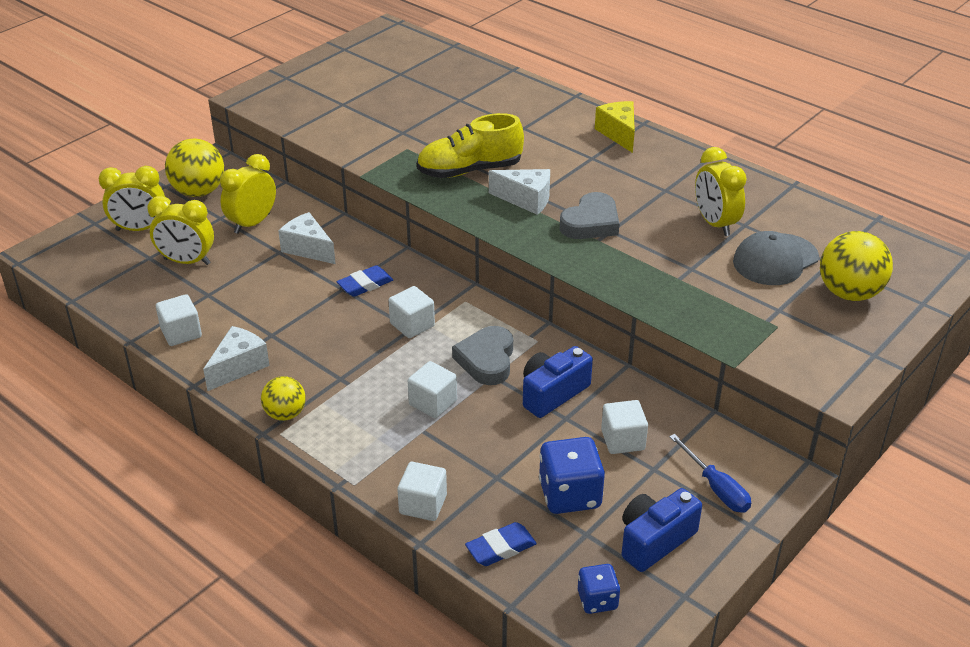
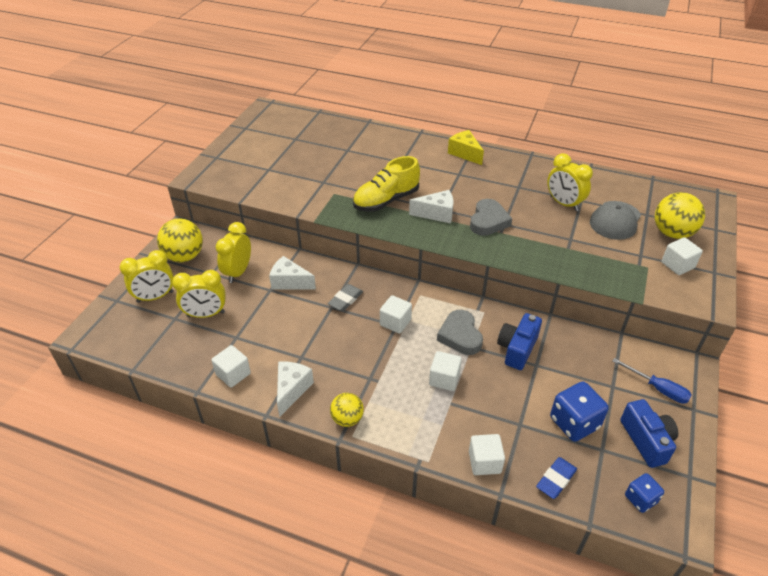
camera: 20 degrees left, 5 degrees up
(365, 285) = (345, 300): blue eraser -> grey eraser
(622, 440) = (581, 371): white cube -> white cube (677, 265)
(654, 540) = (646, 440): blue camera -> blue camera turned 135 degrees clockwise

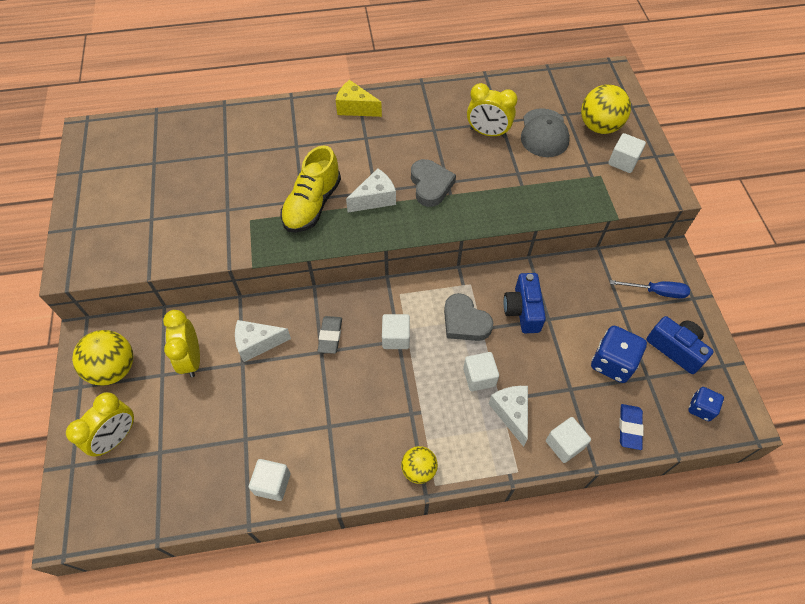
camera: 30 degrees left, 15 degrees up
(206, 314) = (192, 429): yellow clock -> none
(291, 390) = (345, 468): white cheese -> white cheese (511, 413)

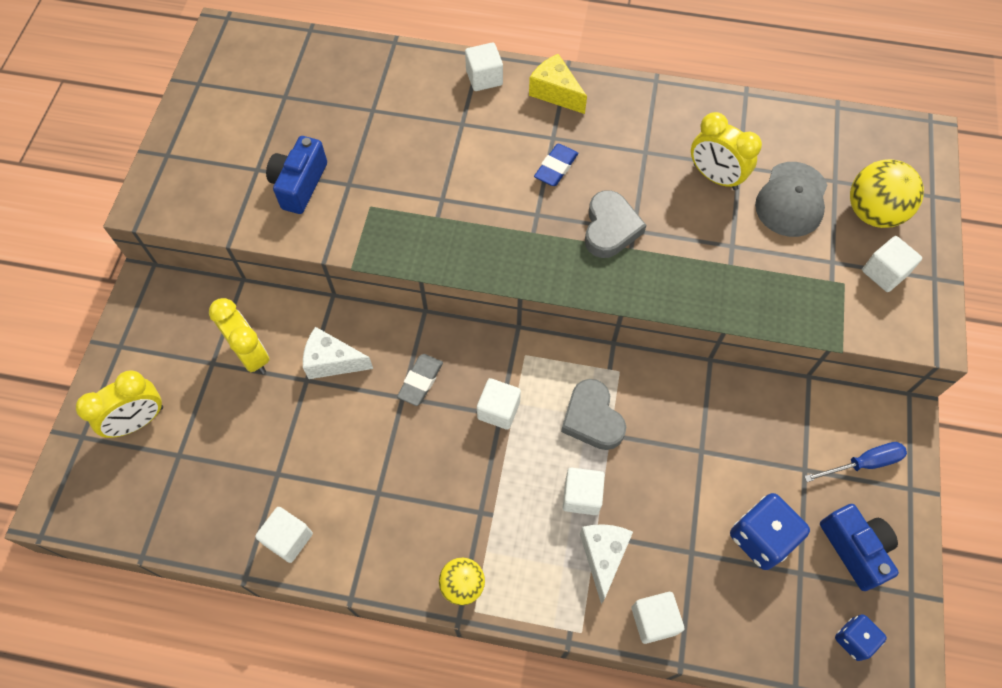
camera: 20 degrees right, 5 degrees up
(114, 369) = (162, 337): yellow ball -> none
(191, 359) = (251, 355): yellow clock -> yellow clock turned 135 degrees clockwise
(300, 111) = (484, 78): none -> white cube
(312, 204) = (452, 209): yellow shoe -> none
(375, 199) = (532, 225): white cheese -> none
(523, 310) = (672, 428): blue camera -> blue camera (299, 184)
(629, 428) = (747, 630): blue eraser -> blue eraser (556, 167)
(656, 292) = (863, 463): blue screwdriver -> blue screwdriver turned 45 degrees counterclockwise

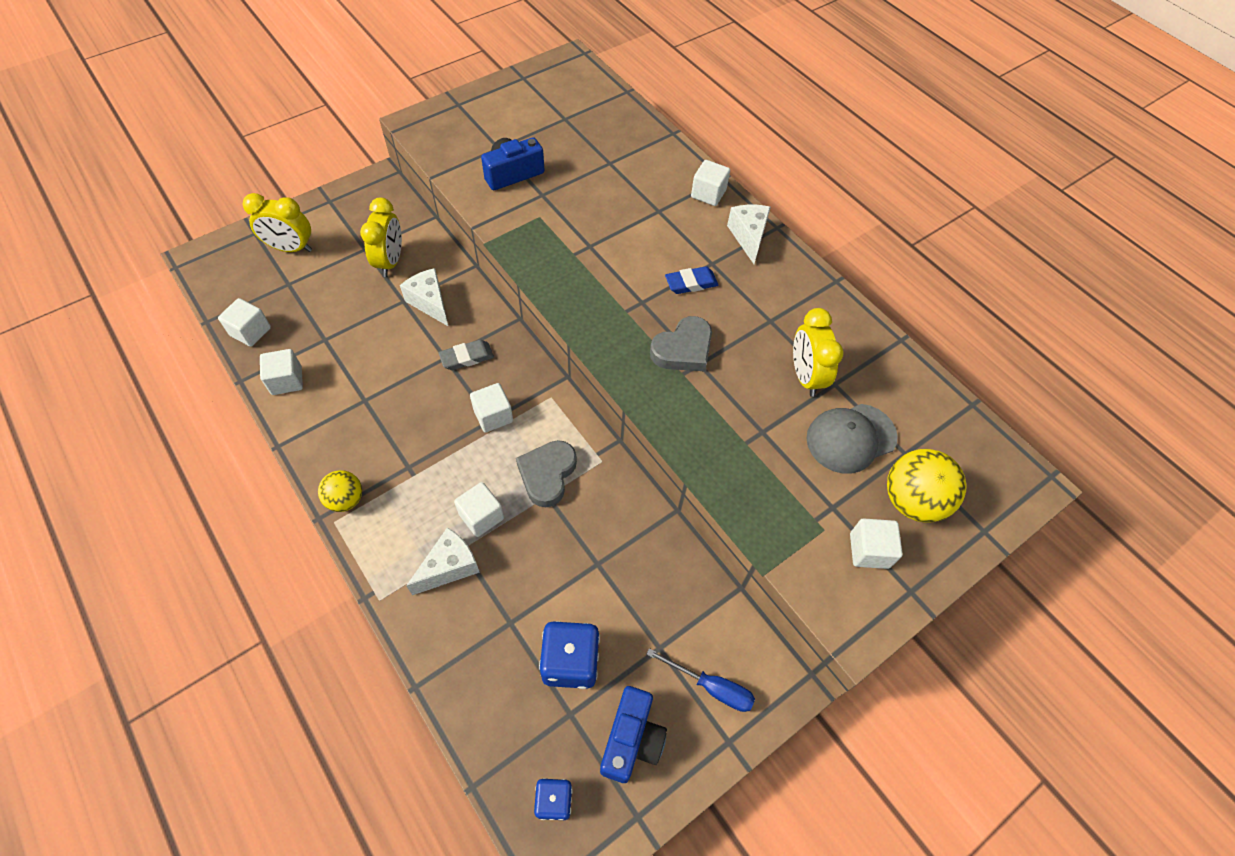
camera: 40 degrees right, 5 degrees down
(555, 93) = (748, 237): yellow cheese -> white cheese
(654, 620) = (432, 640): white cube -> white cube (250, 331)

